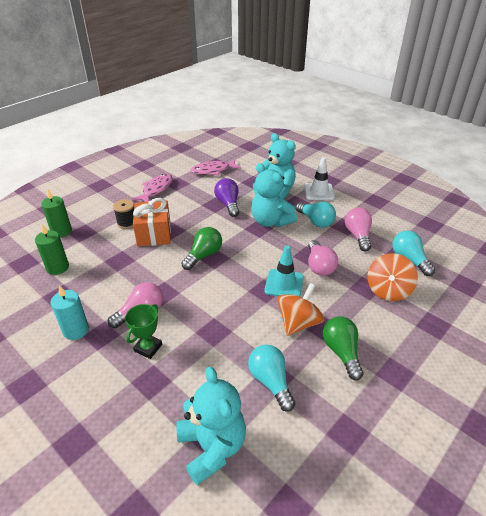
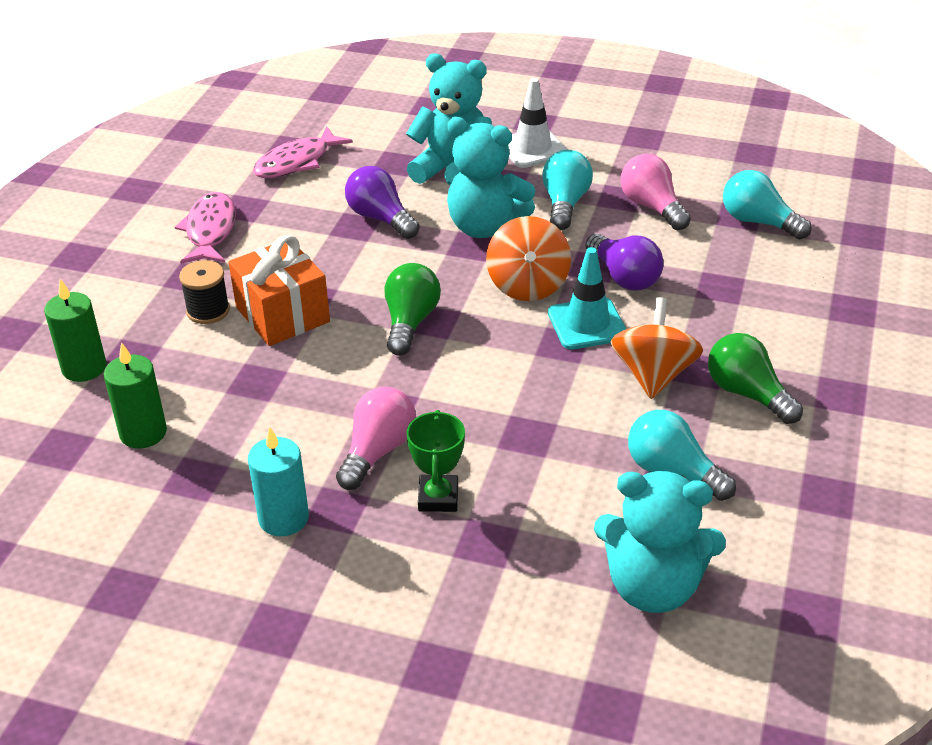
camera: 25 degrees left, 0 degrees up
(212, 447) = (653, 587): turquoise teddy bear -> turquoise teddy bear turned 150 degrees clockwise
(316, 221) = (565, 204): turquoise light bulb -> turquoise light bulb turned 105 degrees counterclockwise
(319, 266) = (624, 277): pink light bulb -> purple light bulb
(388, 290) = (756, 280): orange spinning top -> orange spinning top (528, 285)

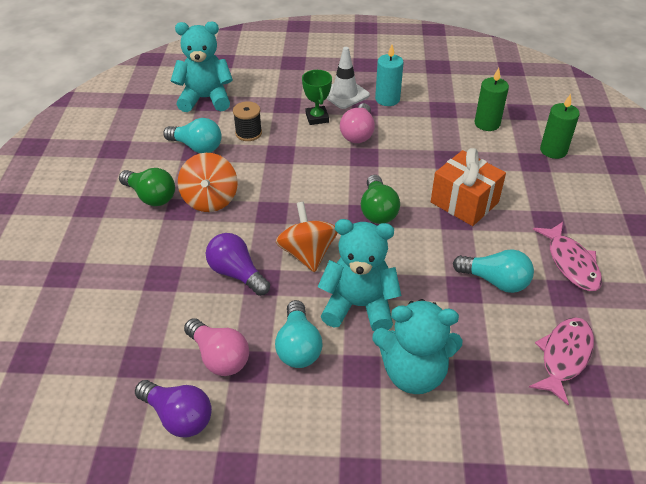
camera: 165 degrees right, 5 degrees up
(208, 311) = (514, 197): black spool -> black spool (248, 133)
(380, 218) = (448, 300): purple light bulb -> purple light bulb (178, 417)
(532, 148) = (349, 424): white traffic cone -> white traffic cone (344, 94)
(587, 324) = (258, 229): turquoise traffic cone -> none
(758, 222) = (123, 355): turquoise light bulb -> turquoise light bulb (495, 281)

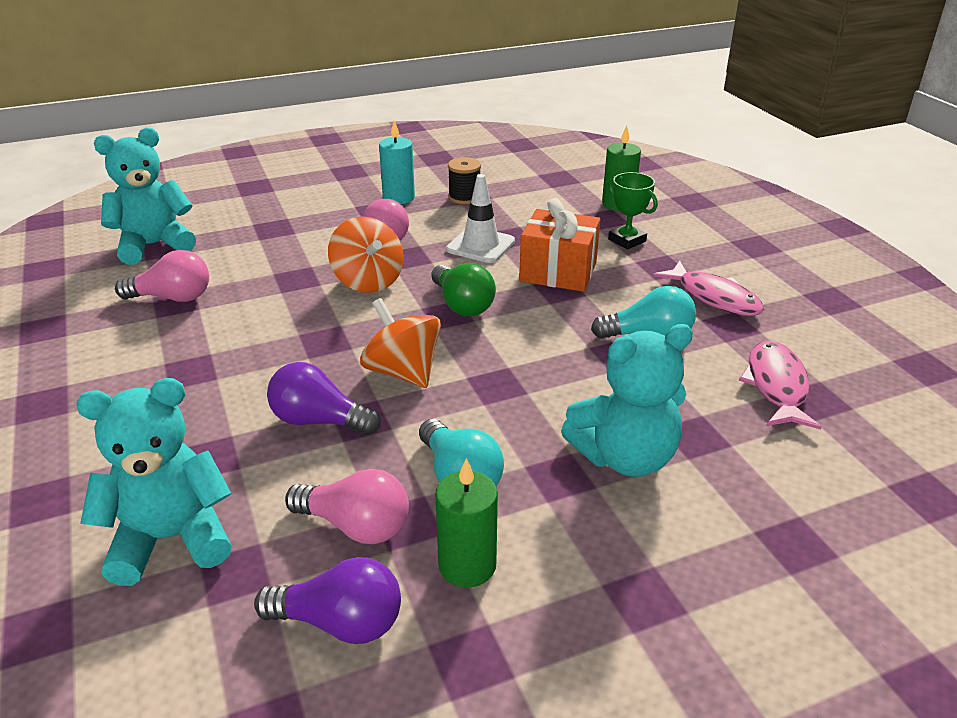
camera: 25 degrees left, 10 degrees down
(151, 196) = (134, 368): green light bulb -> none
(197, 147) = (173, 298): turquoise light bulb -> pink light bulb
(210, 199) = (228, 349): orange spinning top -> orange spinning top (368, 281)
(248, 133) = (239, 267): black spool -> black spool (464, 197)
(317, 118) = (322, 233): green trophy -> green trophy (627, 240)
(344, 94) = (342, 203): white traffic cone -> white traffic cone (480, 245)
(359, 306) = (508, 408): turquoise teddy bear -> turquoise teddy bear (171, 538)
(487, 123) = (529, 196): green candle -> green candle (467, 565)

